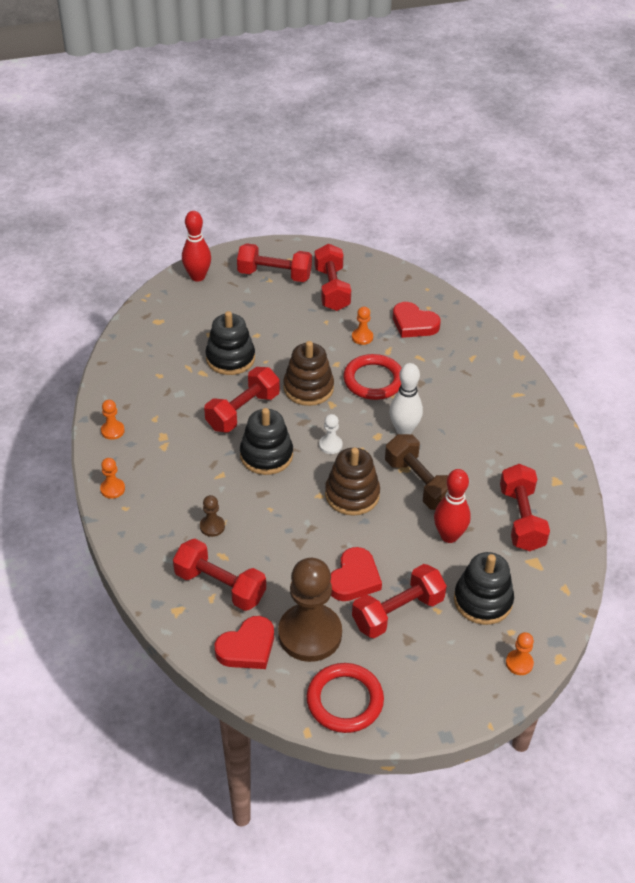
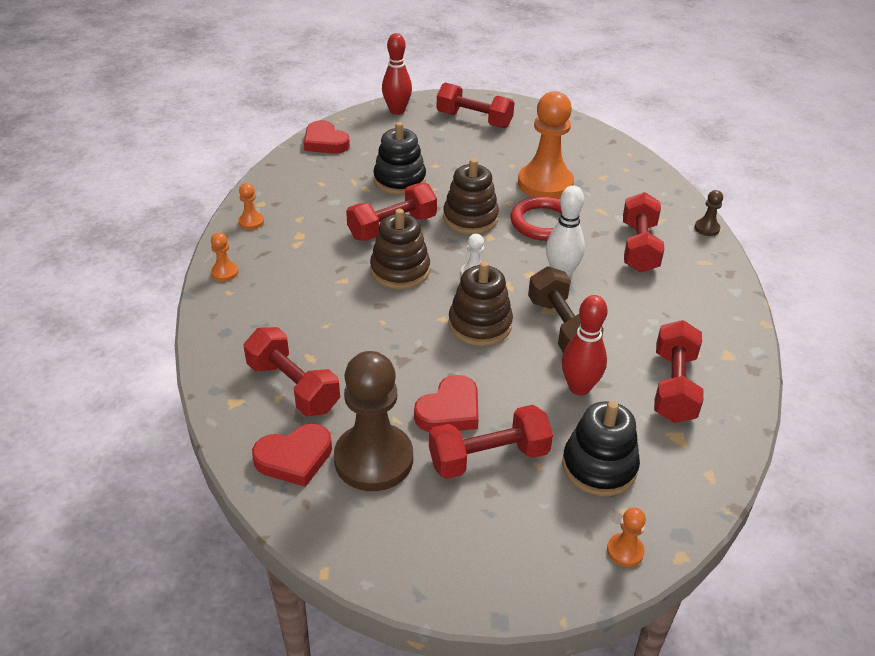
camera: 15 degrees right, 5 degrees down
(212, 526) = (311, 326): brown pawn -> brown pawn (707, 228)
(266, 455) = (400, 271): black stacking toy -> brown stacking toy
(332, 289) = (528, 140): red dumbbell -> red dumbbell (639, 247)
(345, 700) = (385, 545): red ring -> none
(362, 337) = (545, 184): orange pawn -> orange pawn, size x2.37
(414, 324) = (605, 181): red heart -> red heart (325, 142)

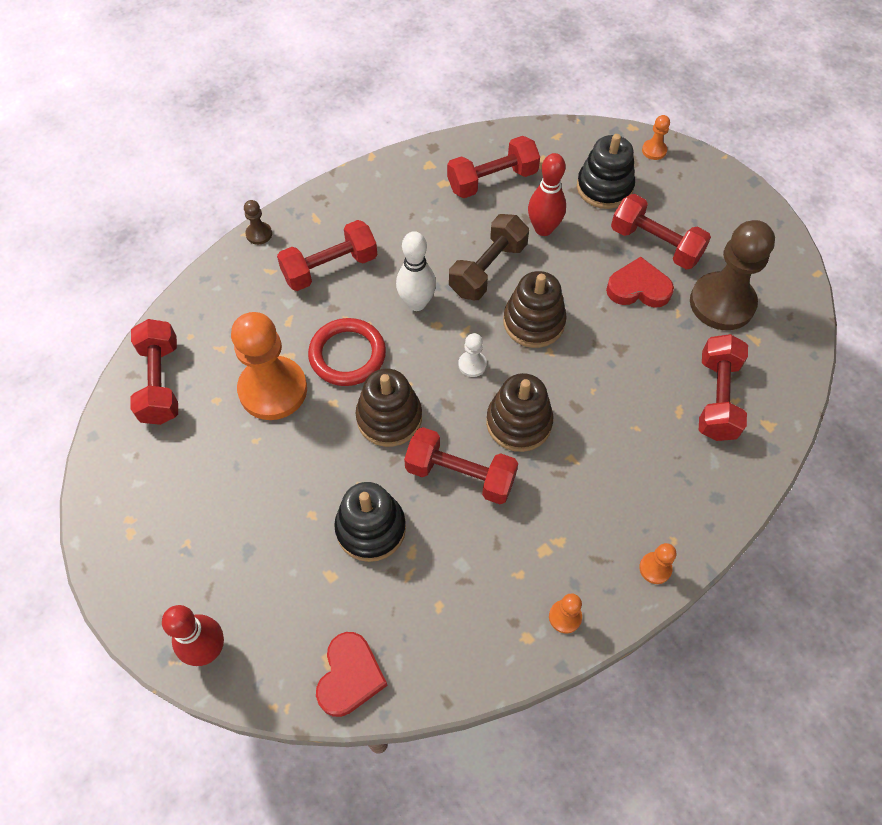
camera: 125 degrees left, 20 degrees up
(294, 458) = (769, 347): red heart -> none
(474, 120) = (173, 540): red dumbbell -> red dumbbell (160, 382)

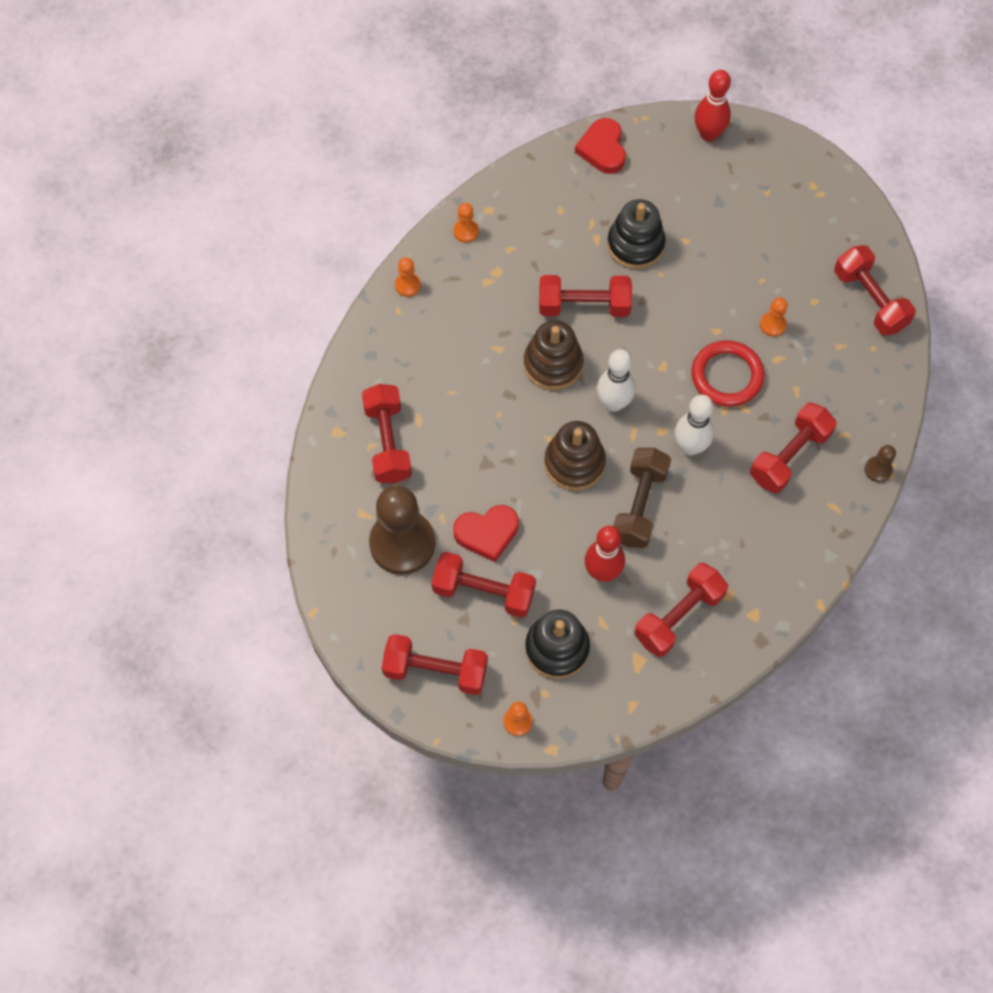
camera: 160 degrees right, 5 degrees up
(273, 390) = (772, 325): orange pawn -> orange pawn, size x0.42
(389, 418) = (663, 333): brown stacking toy -> none
(472, 364) = (613, 403): white pawn -> white bowling pin
(714, 201) = (435, 670): none -> red dumbbell

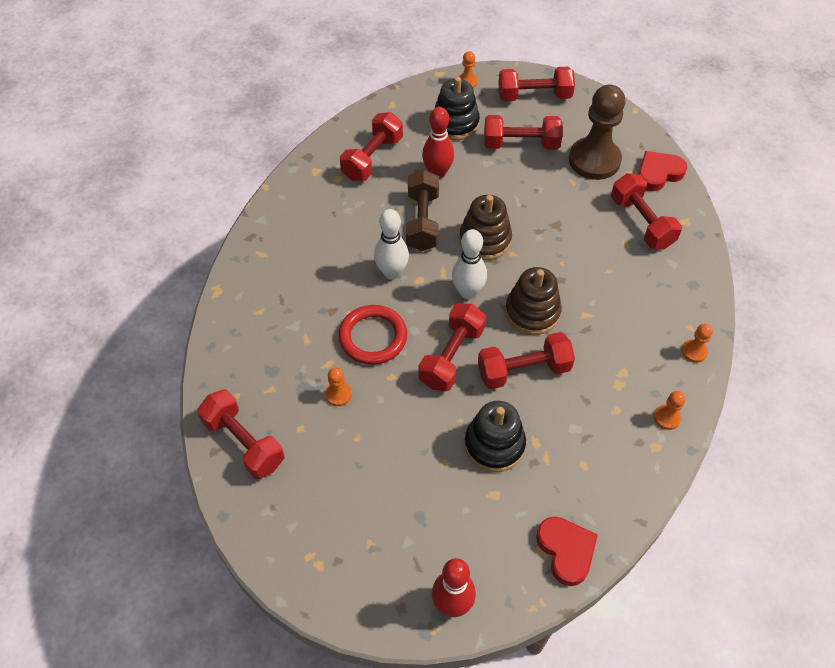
camera: 165 degrees right, 10 degrees down
(487, 533) = (534, 179): red heart -> red heart (658, 173)
(789, 456) = (305, 283): red dumbbell -> red dumbbell (451, 356)
(878, 470) = (226, 289): brown pawn -> none

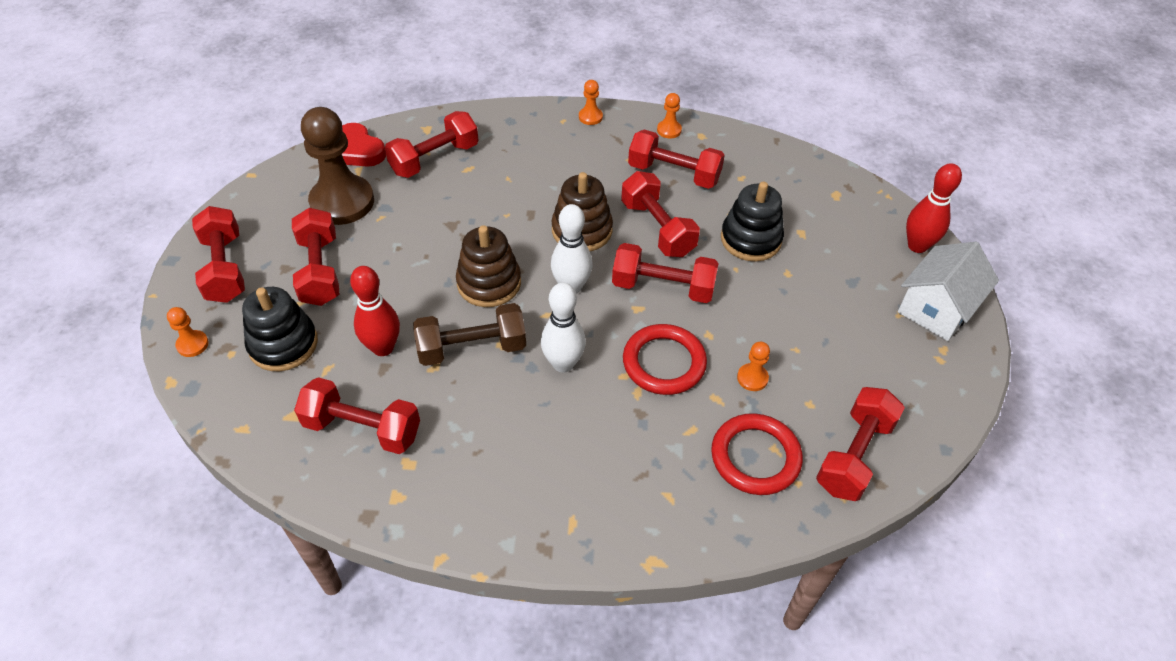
camera: 105 degrees left, 5 degrees down
(268, 373) = (755, 457): none -> red ring
(366, 583) = (937, 308): none -> white house
(566, 551) = (828, 181): red heart -> none
(597, 404) = (674, 174): none -> red dumbbell

